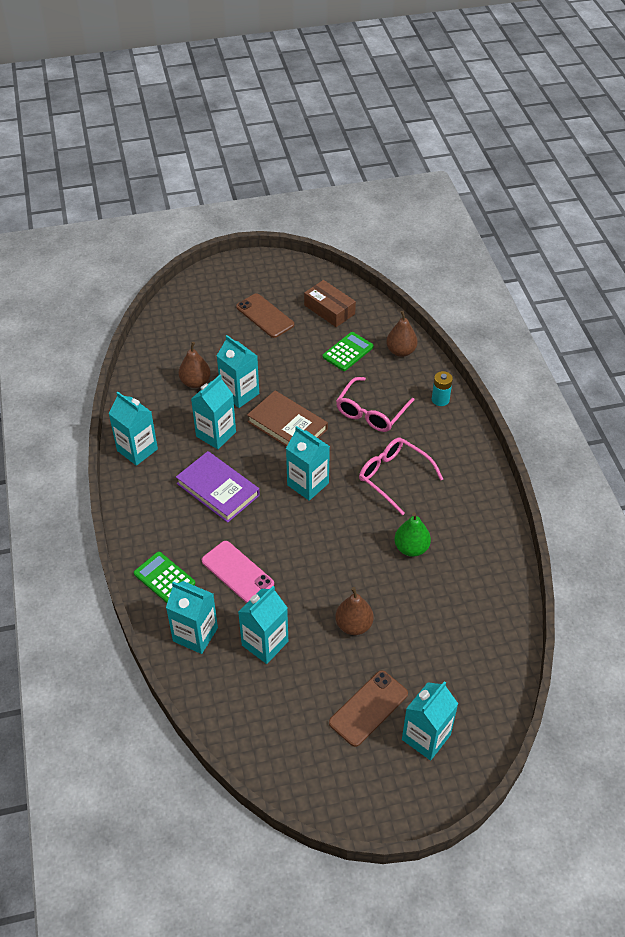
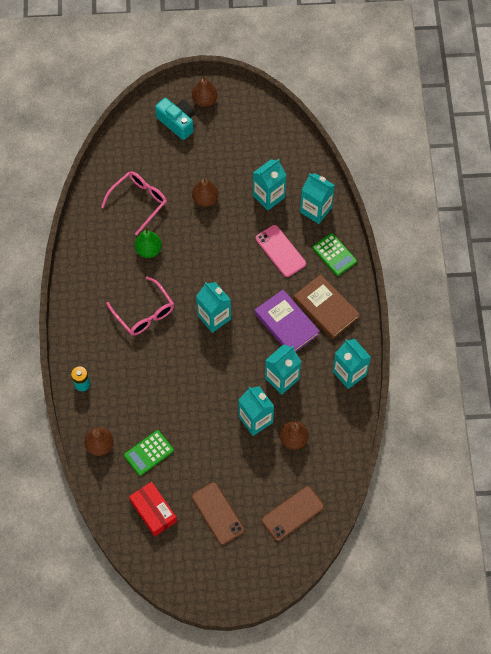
camera: 170 degrees left, 15 degrees up
(287, 425) = (220, 378): brown book -> brown book (326, 308)
(329, 309) = (153, 511): brown box -> red box
(368, 708) = (209, 145): brown phone -> brown phone (292, 513)
(371, 412) = (145, 380): pink glasses -> pink glasses (139, 202)
(393, 783) = (205, 100): none -> brown pear
(426, 737) = (177, 122): turquoise carton -> turquoise camera

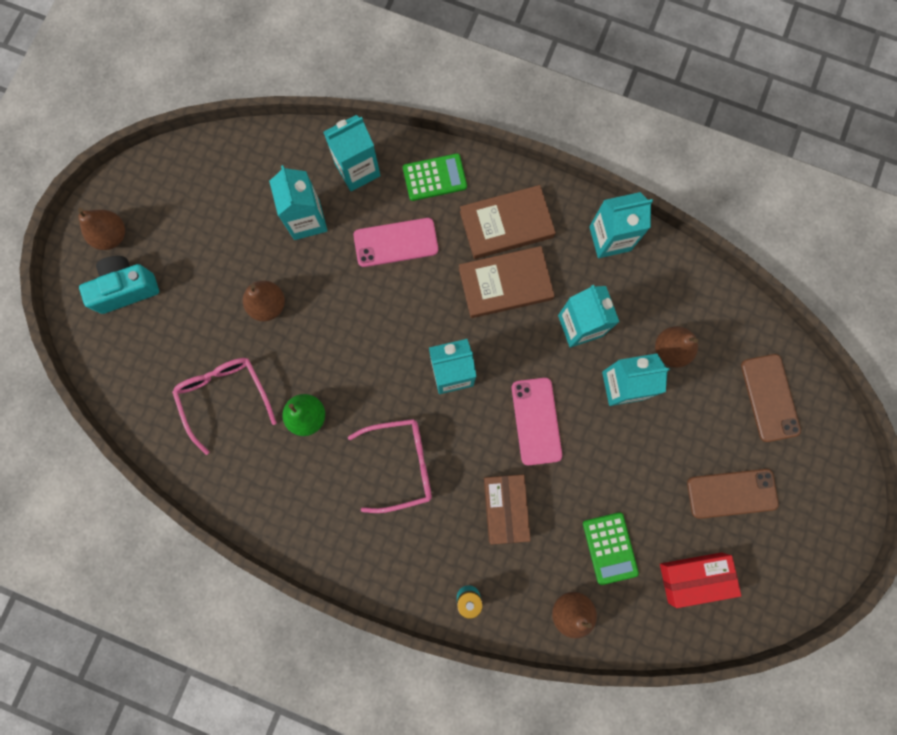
camera: 65 degrees left, 15 degrees up
(145, 382) = (505, 508): none -> brown box
(207, 378) = (536, 421): none -> pink phone
(286, 324) = (505, 284): purple book -> brown book

